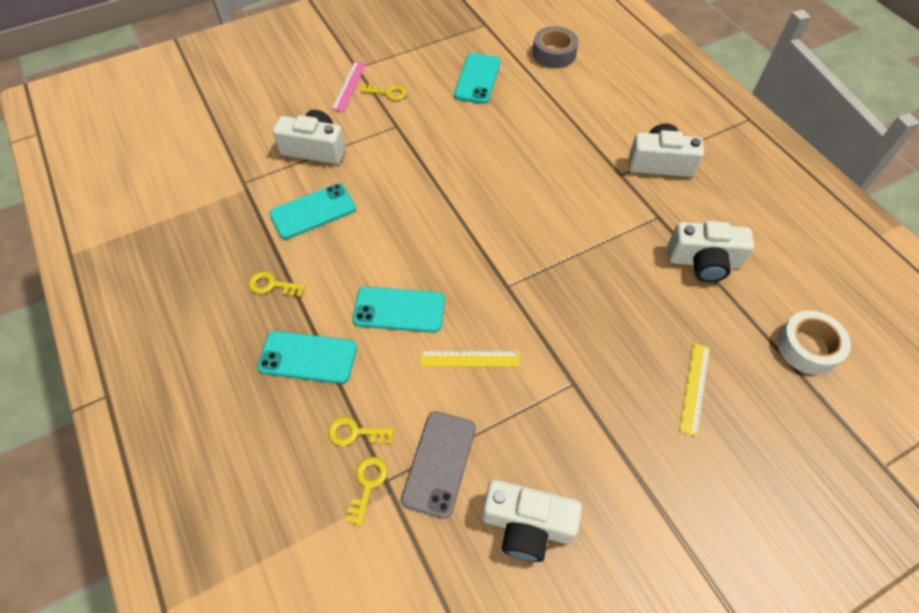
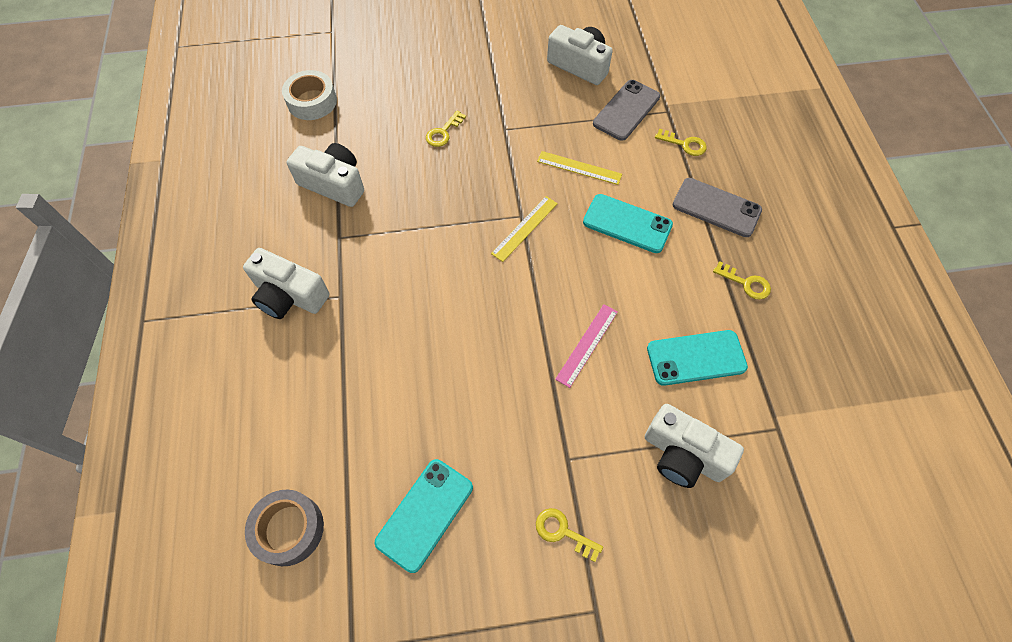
camera: 160 degrees left, 5 degrees up
(308, 357) = (716, 207): turquoise phone -> grey phone
(349, 86) = (615, 569): pink ruler -> pink ruler (587, 344)
(367, 485) = (681, 112): yellow key -> yellow key (443, 132)
(694, 388) = (417, 101): yellow ruler -> yellow ruler (525, 228)

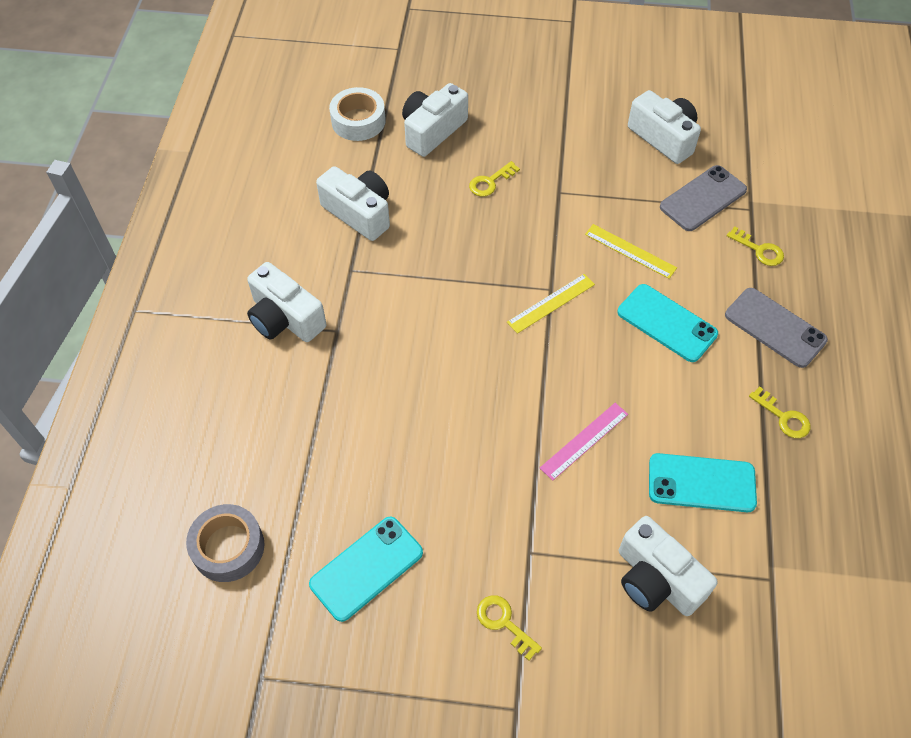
camera: 15 degrees right, 5 degrees down
(380, 97) = (432, 131): none -> white camera

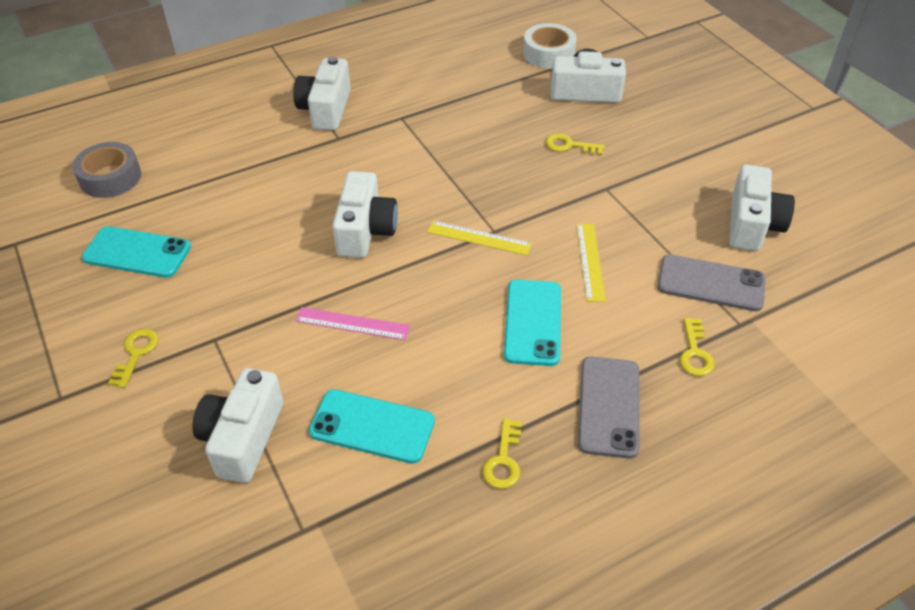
camera: 55 degrees right, 10 degrees down
(359, 213) = (459, 96): white camera -> white camera (365, 230)
(701, 483) = (372, 426): turquoise phone -> turquoise phone turned 45 degrees counterclockwise

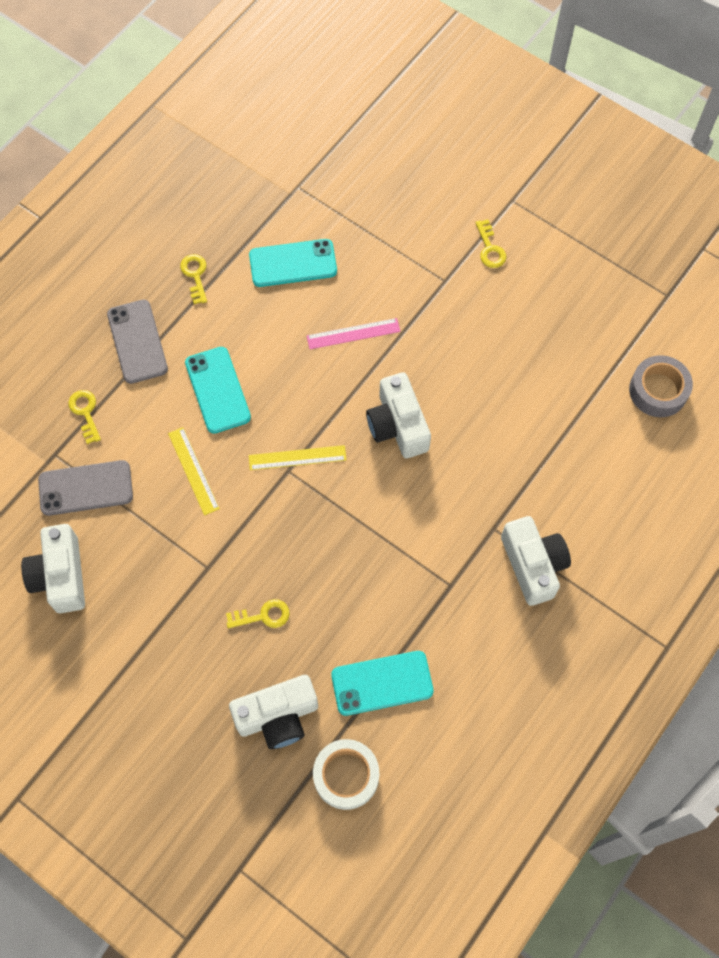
camera: 155 degrees right, 20 degrees up
(137, 252) = (564, 327): turquoise phone -> turquoise phone (382, 683)
(243, 437) = (372, 223): white camera -> none

